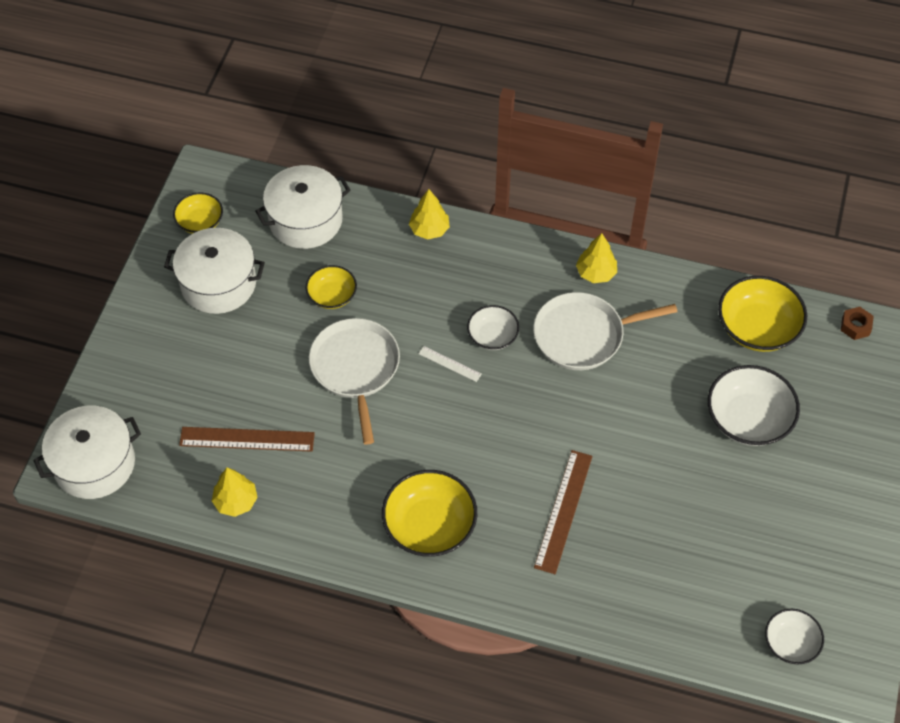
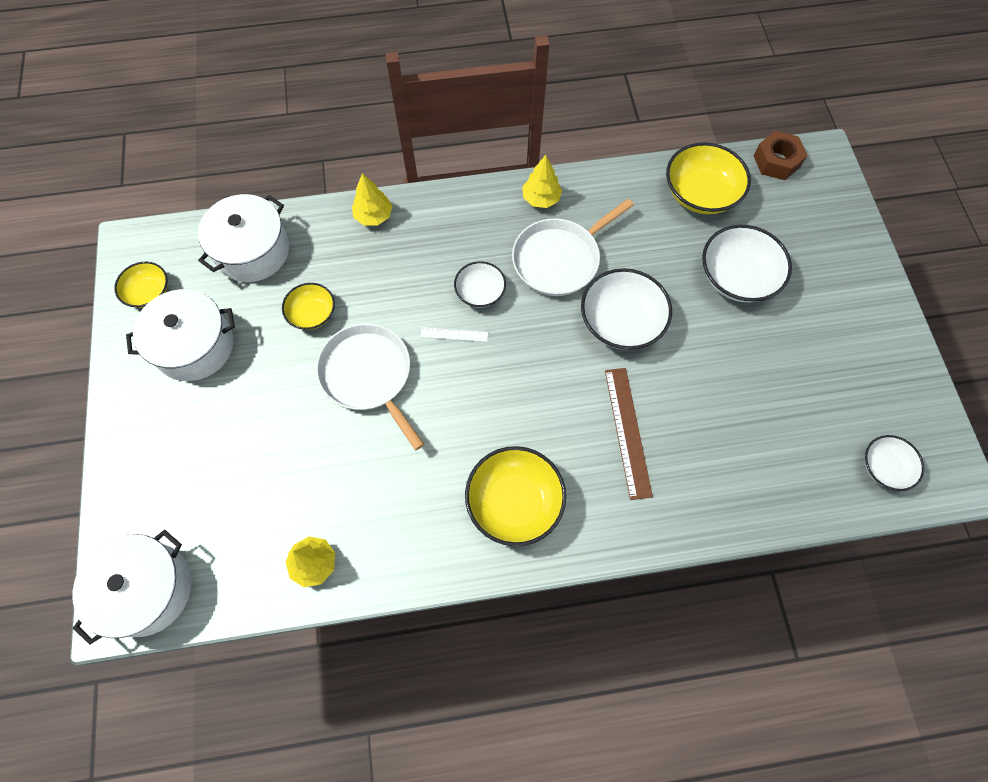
camera: 25 degrees left, 10 degrees up
(247, 439) = (295, 492): brown ruler -> none
(611, 414) = (621, 322): none -> white bowl
(855, 326) = (776, 161): brown nut -> brown nut, size x1.58

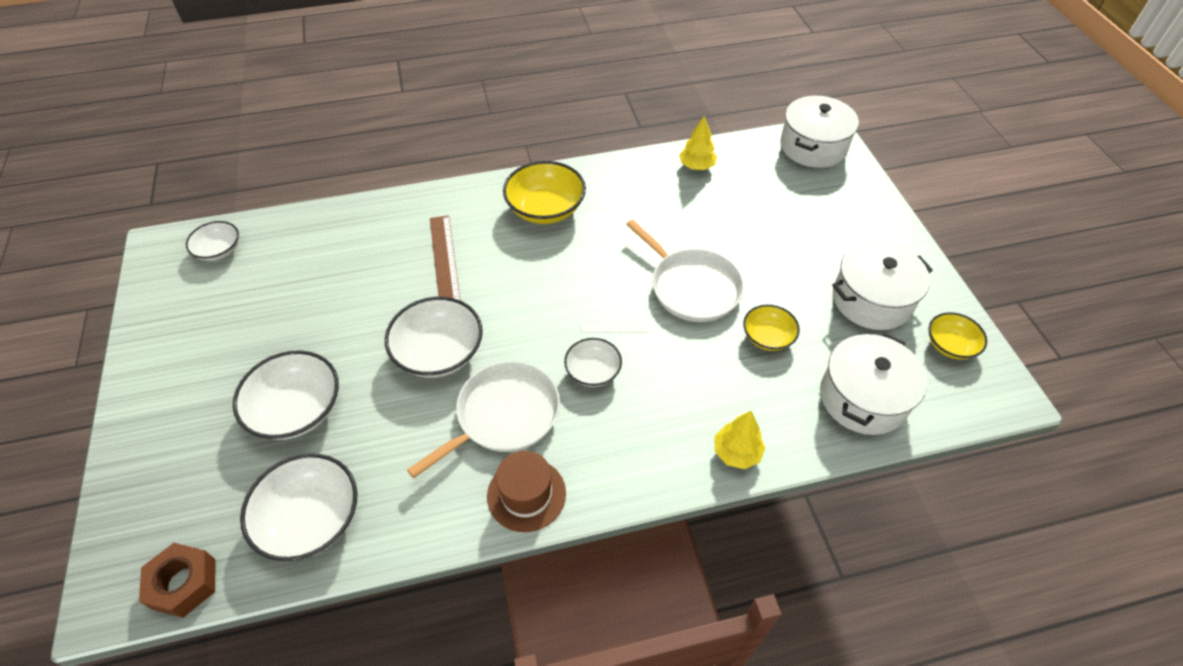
camera: 175 degrees right, 15 degrees down
(541, 198) = (526, 494): yellow tree -> brown hat
(700, 193) = (311, 519): yellow bowl -> white bowl

